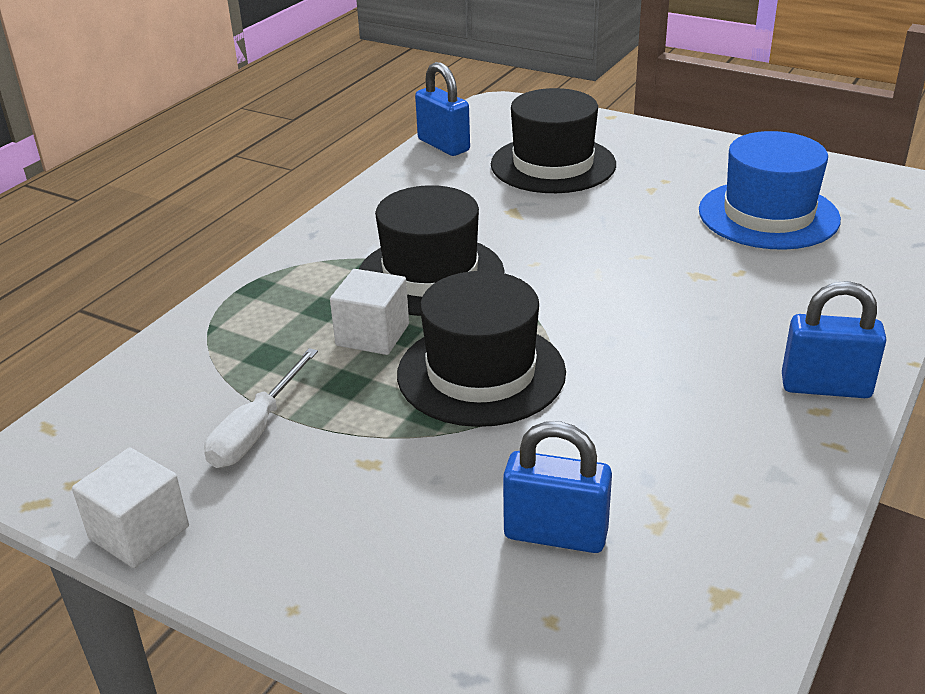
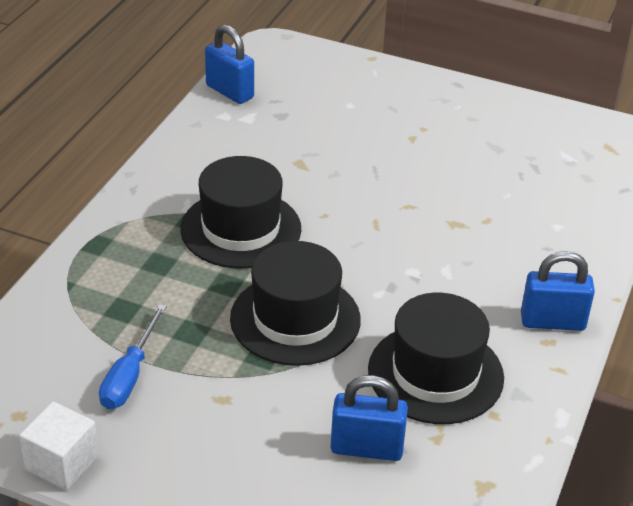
camera: 10 degrees left, 5 degrees up
(256, 430) = (129, 375): white screwdriver -> blue screwdriver
(372, 335) = (204, 287): white cube -> none
(553, 164) = (327, 112): black hat -> black hat (435, 373)
(768, 215) = (508, 163): blue hat -> none

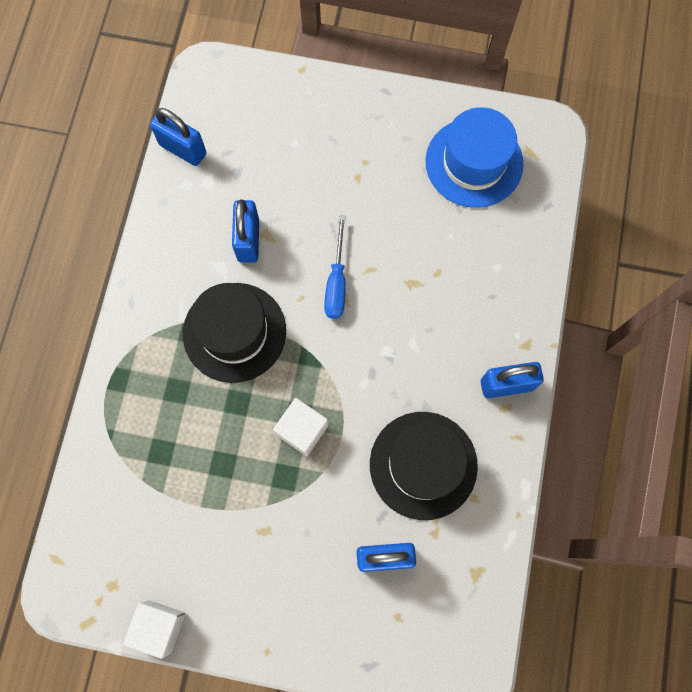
camera: 10 degrees left, 35 degrees up
(129, 375) = (186, 523): blue screwdriver -> blue screwdriver (336, 282)
(279, 164) = (248, 240): none -> blue padlock
(295, 319) = (302, 430): black hat -> white cube
(544, 146) = (474, 163): none -> blue hat

